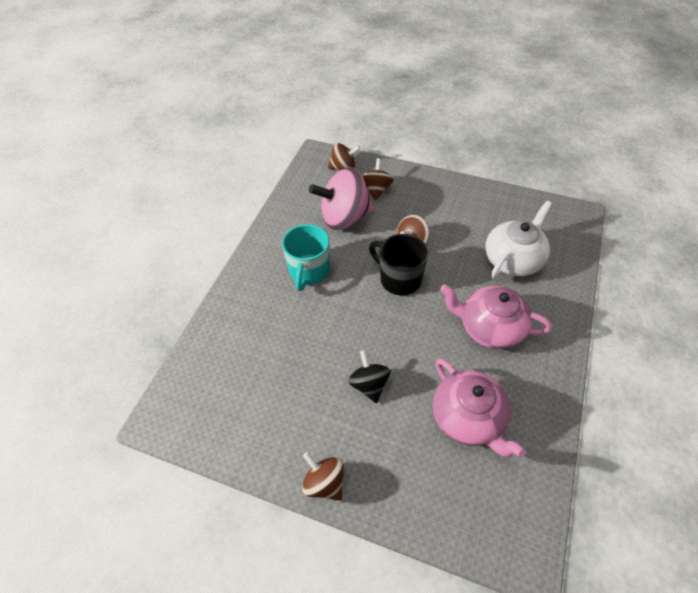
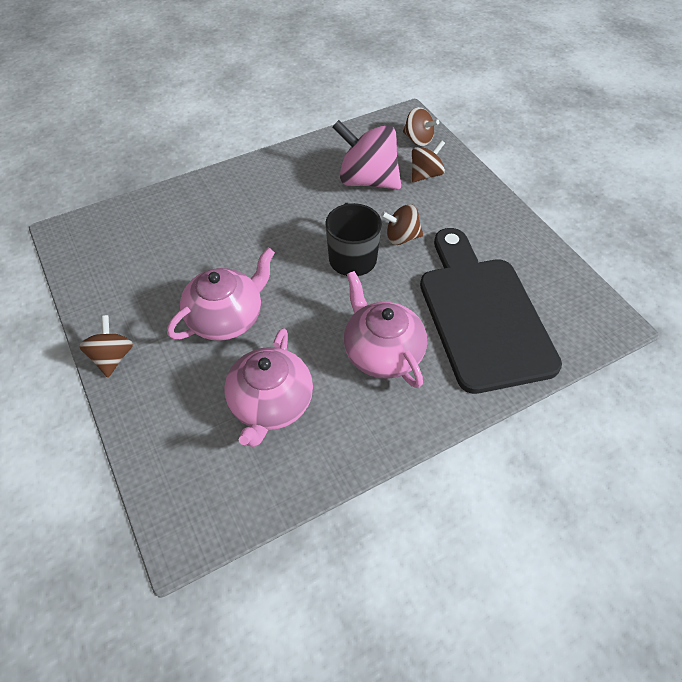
camera: 40 degrees right, 0 degrees up
(309, 271) = (285, 203): turquoise mug -> none
(369, 384) = (226, 318): black spinning top -> pink teapot
(513, 259) = (482, 315): white teapot -> black cutting board

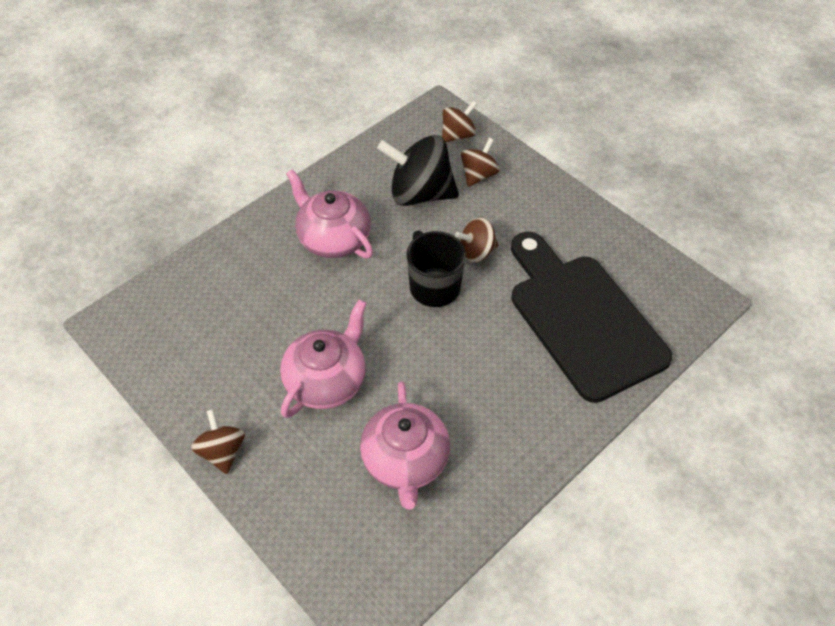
camera: 15 degrees left, 0 degrees up
(367, 180) = (420, 193): pink spinning top -> black spinning top
(382, 353) = (497, 381): pink teapot -> pink teapot (333, 238)
(418, 140) = (458, 135): brown spinning top -> brown spinning top turned 60 degrees counterclockwise

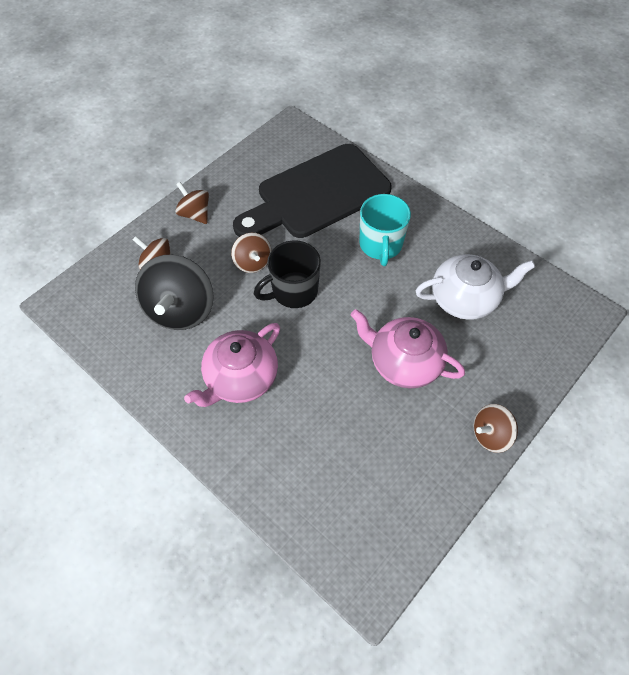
camera: 95 degrees left, 5 degrees up
(405, 461) = (465, 299): pink teapot -> white teapot
(458, 135) = (101, 283): brown spinning top -> brown spinning top (195, 214)
(496, 379) = (380, 245): none -> turquoise mug

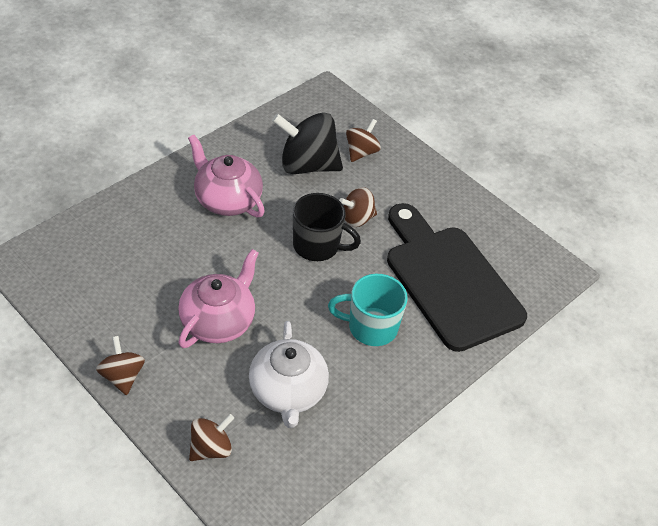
camera: 90 degrees right, 10 degrees down
(195, 214) = (423, 180): brown spinning top -> brown spinning top (211, 448)
(293, 291) = (317, 246): black mug -> black mug turned 135 degrees clockwise

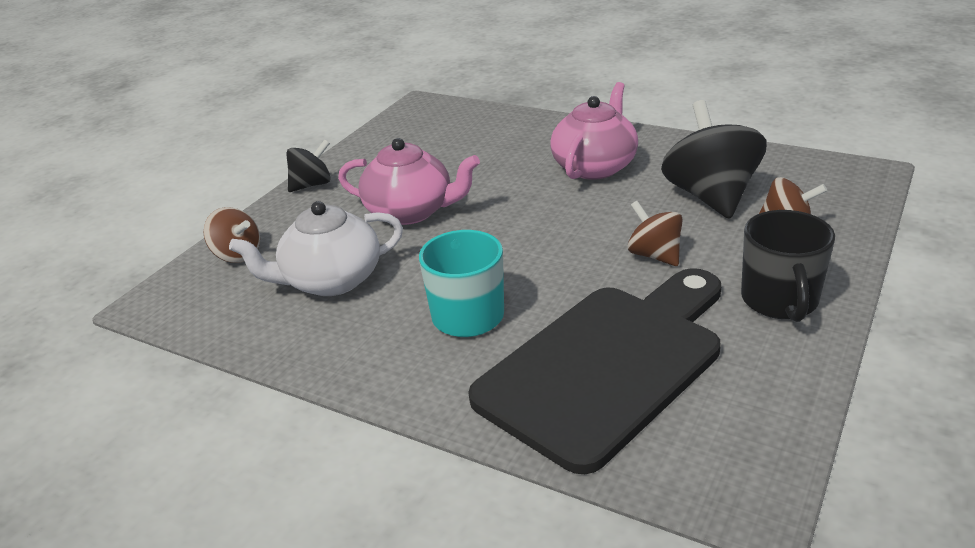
camera: 80 degrees right, 15 degrees down
(122, 376) = (312, 185): brown spinning top -> black spinning top
(317, 246) = (576, 240): black mug -> black mug (780, 301)

